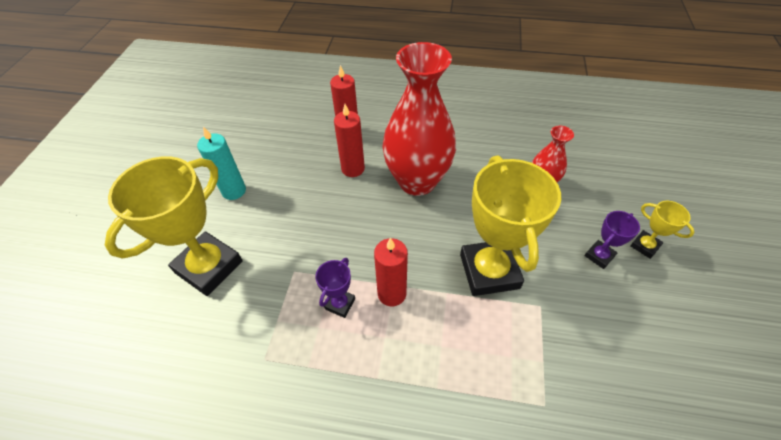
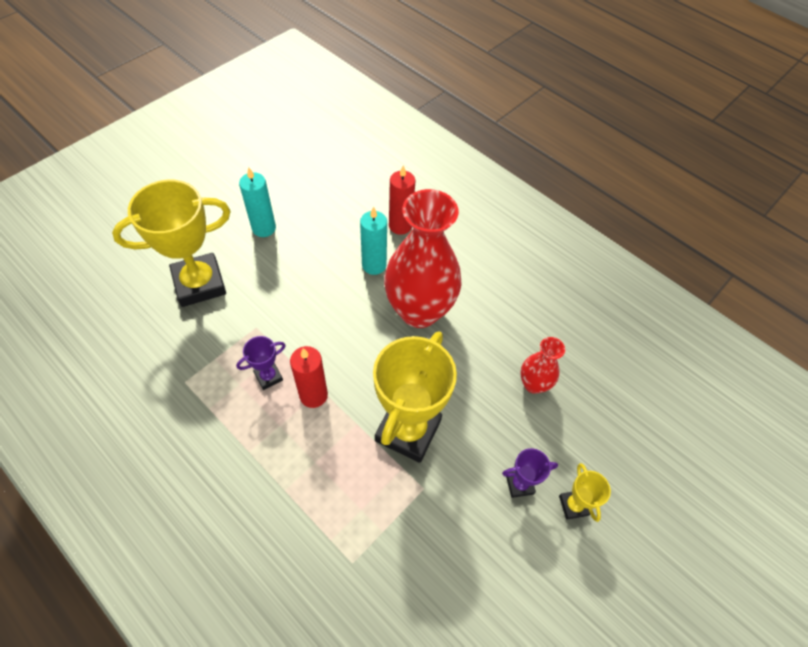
camera: 30 degrees right, 5 degrees up
(353, 169) = (374, 265): red candle -> turquoise candle

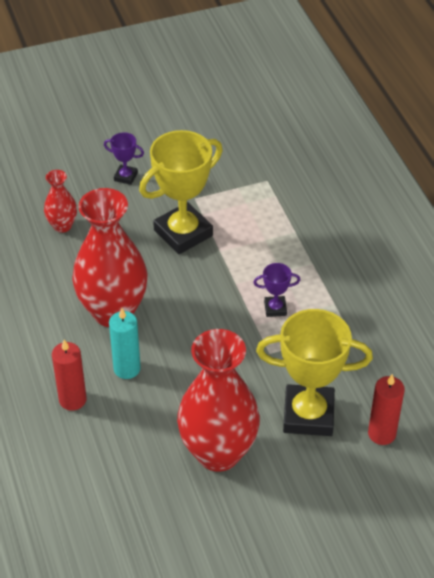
camera: 150 degrees left, 10 degrees down
(264, 228) = (218, 453): turquoise candle -> red vase
(313, 395) = (244, 282): red candle -> red candle (382, 434)
(573, 505) = (99, 154): yellow trophy -> none

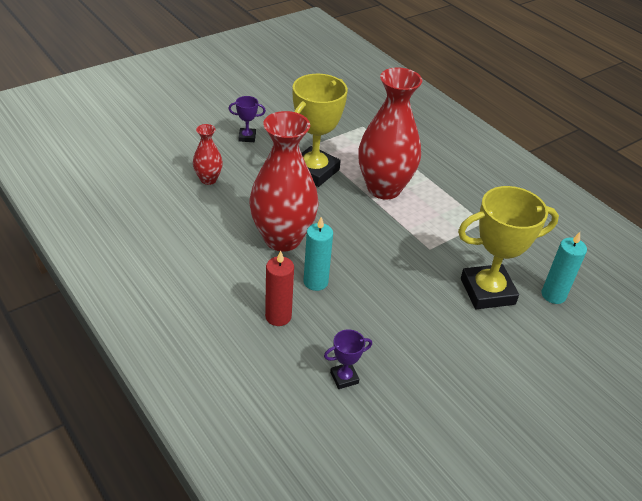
camera: 20 degrees left, 5 degrees down
(218, 453) = (429, 336): red vase -> red vase (384, 188)
(275, 308) = (417, 215): purple trophy -> purple trophy (344, 378)
(382, 434) = (553, 295): red candle -> turquoise candle

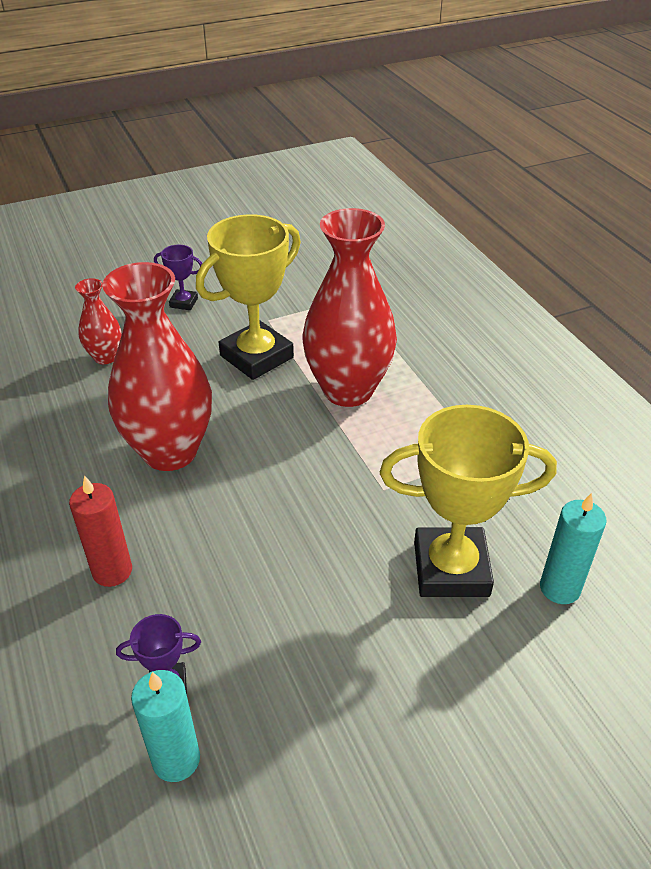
camera: 15 degrees right, 0 degrees up
(315, 282) = (190, 523): turquoise candle -> turquoise candle (176, 759)

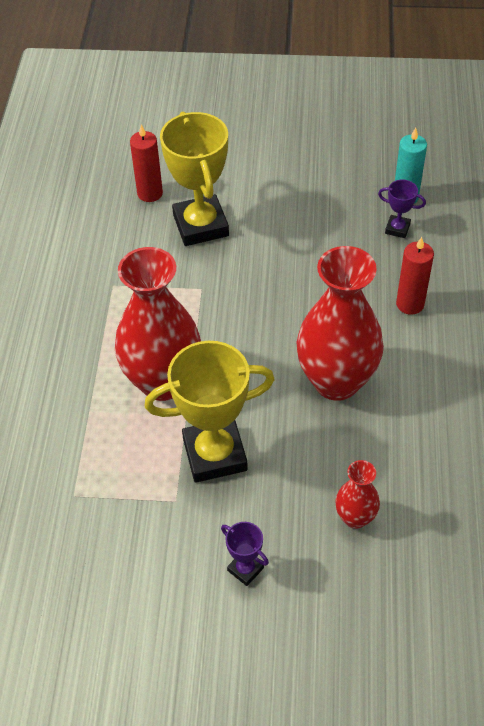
camera: 150 degrees left, 10 degrees up
(451, 569) = (201, 225): yellow trophy -> yellow trophy turned 45 degrees clockwise
(560, 588) = (150, 193): turquoise candle -> red candle

